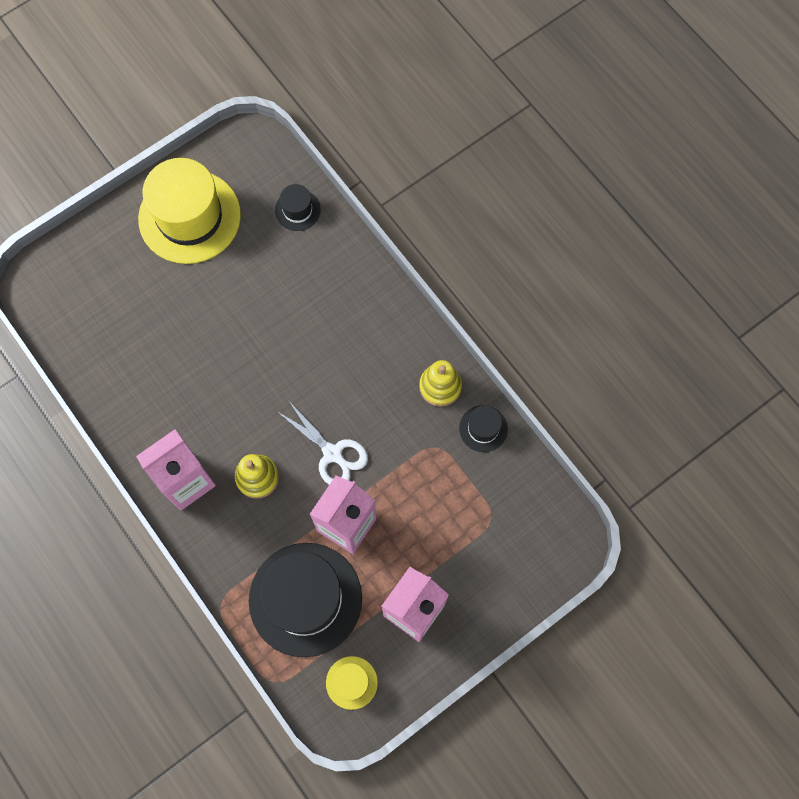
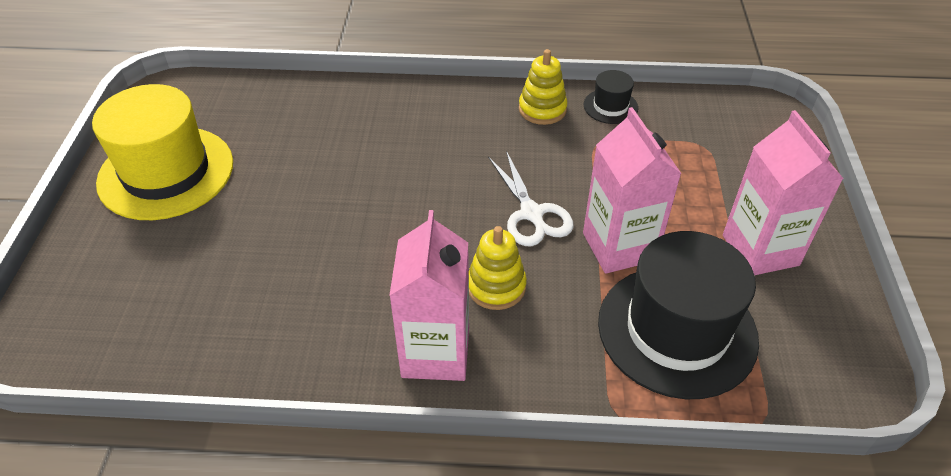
camera: 50 degrees left, 25 degrees down
(297, 210) = (268, 101): black hat -> none
(332, 453) = (531, 213): white scissors -> white scissors turned 75 degrees clockwise
(351, 682) = (811, 348): yellow hat -> none

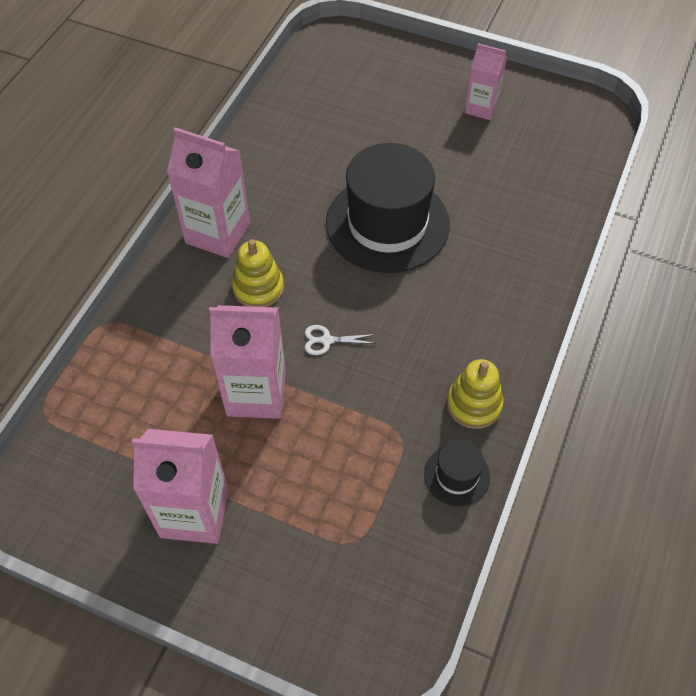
camera: 110 degrees right, 10 degrees up
(166, 172) = (481, 108): yellow hat -> pink carton
(531, 213) = (326, 340): white scissors -> white scissors, size x0.55
(677, 330) = (151, 396): black hat -> black hat (387, 223)

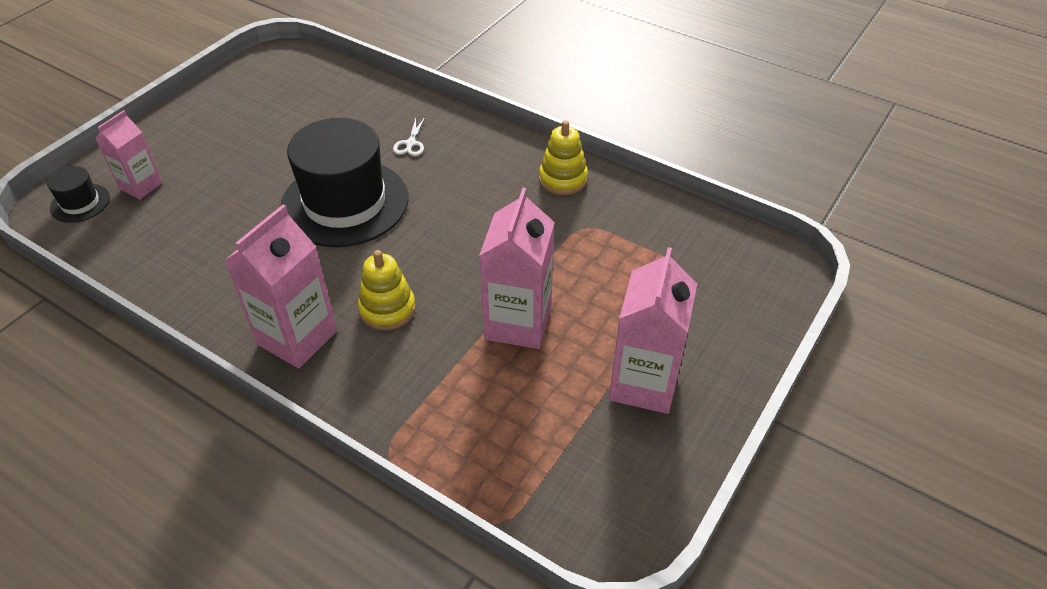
camera: 80 degrees left, 10 degrees down
(326, 340) = (470, 263): white scissors -> white scissors (410, 143)
(457, 475) = (628, 200): black hat -> black hat (80, 203)
(481, 108) = (230, 119): pink carton -> pink carton (141, 186)

